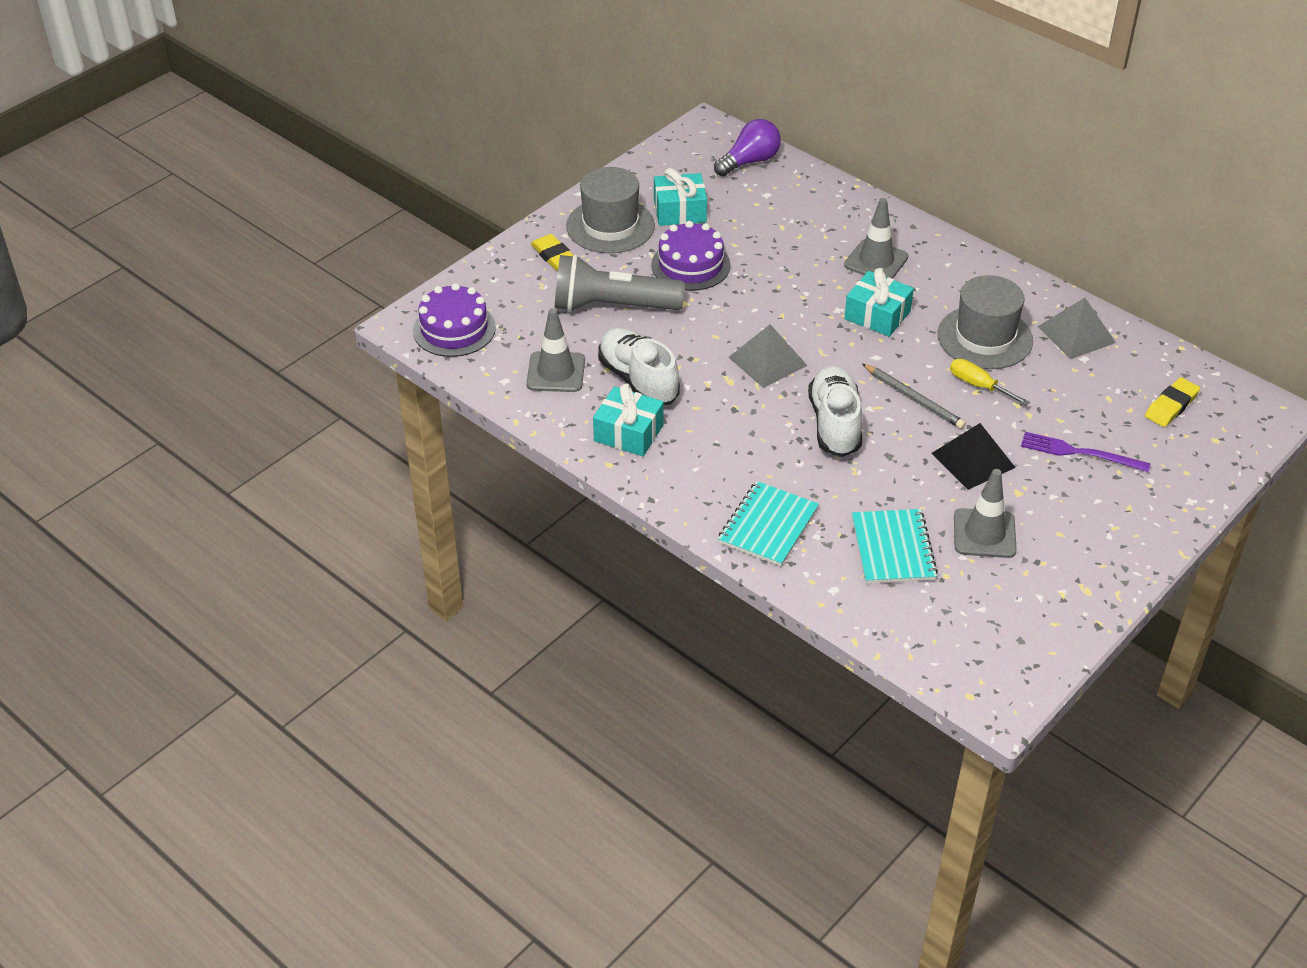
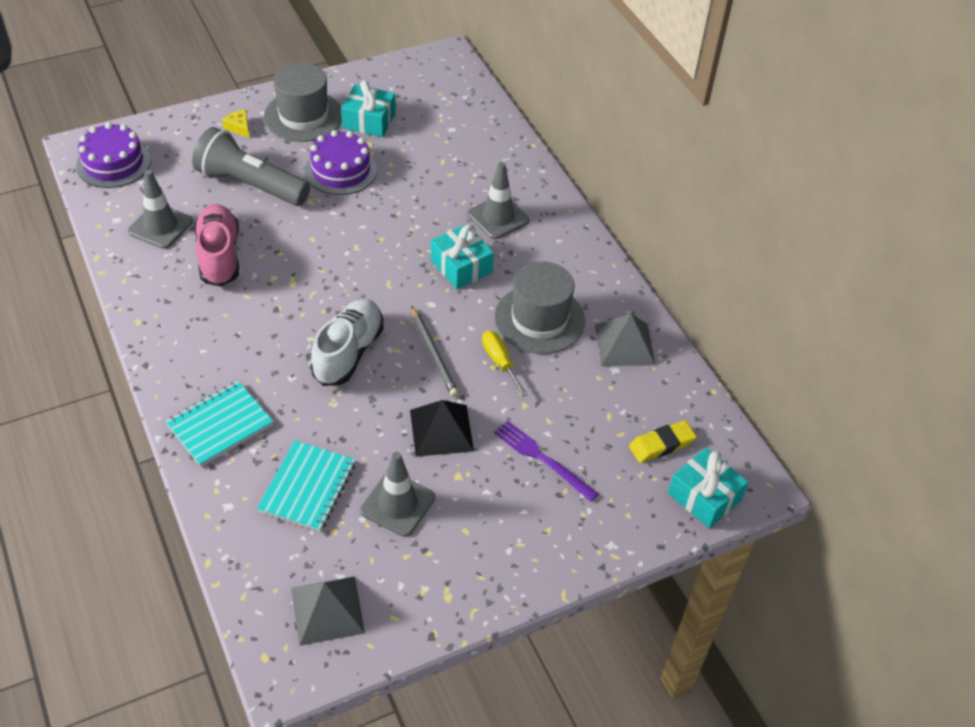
camera: 20 degrees right, 5 degrees up
(554, 256) = (239, 127): yellow eraser -> yellow cheese
(628, 433) = (175, 299): turquoise gift -> turquoise gift (704, 496)
(638, 380) = (219, 256): white shoe -> pink shoe
(750, 161) = (460, 96): purple light bulb -> none
(767, 361) = (337, 276): grey pyramid -> grey pyramid (327, 610)

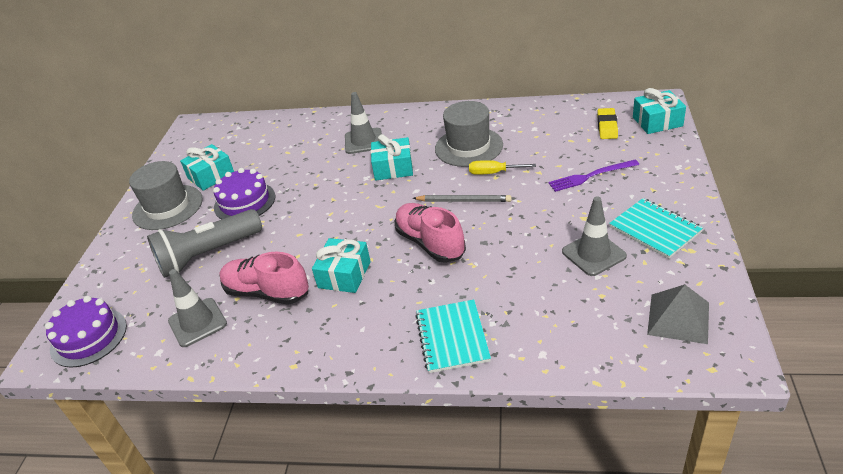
camera: 50 degrees left, 10 degrees down
(239, 127) = (138, 246): yellow cheese -> none
(269, 303) = (344, 275): none -> turquoise gift
(307, 487) = (550, 299): turquoise notebook -> turquoise notebook (655, 229)
(348, 353) = (430, 243): white shoe -> pink shoe
(441, 430) = (537, 215): black pyramid -> none
(624, 344) = (516, 119): grey pyramid -> none

